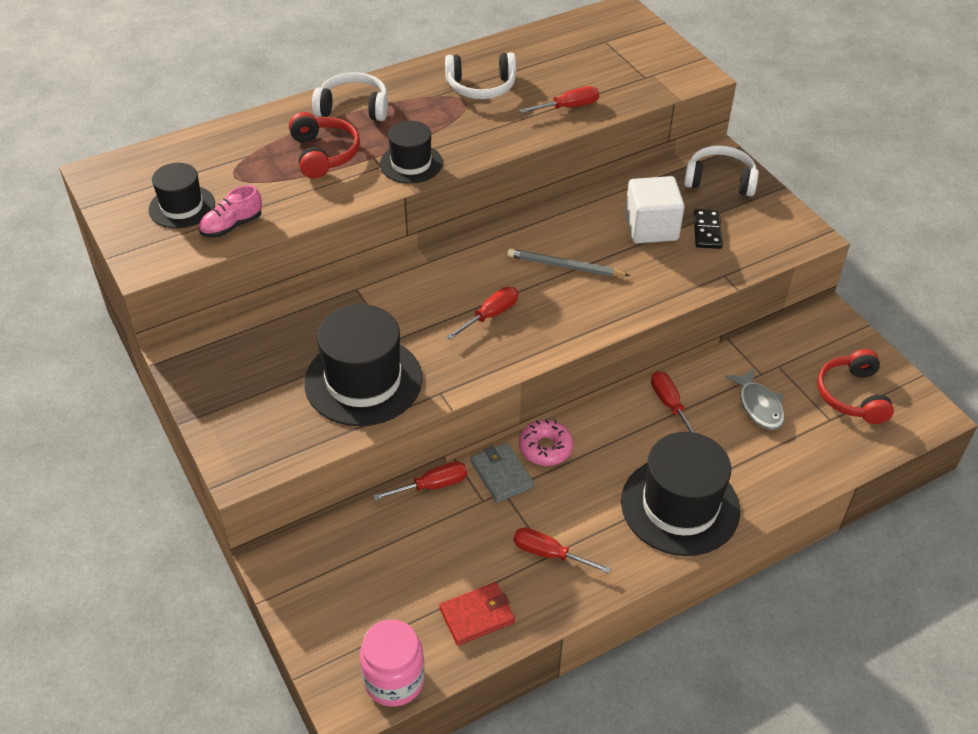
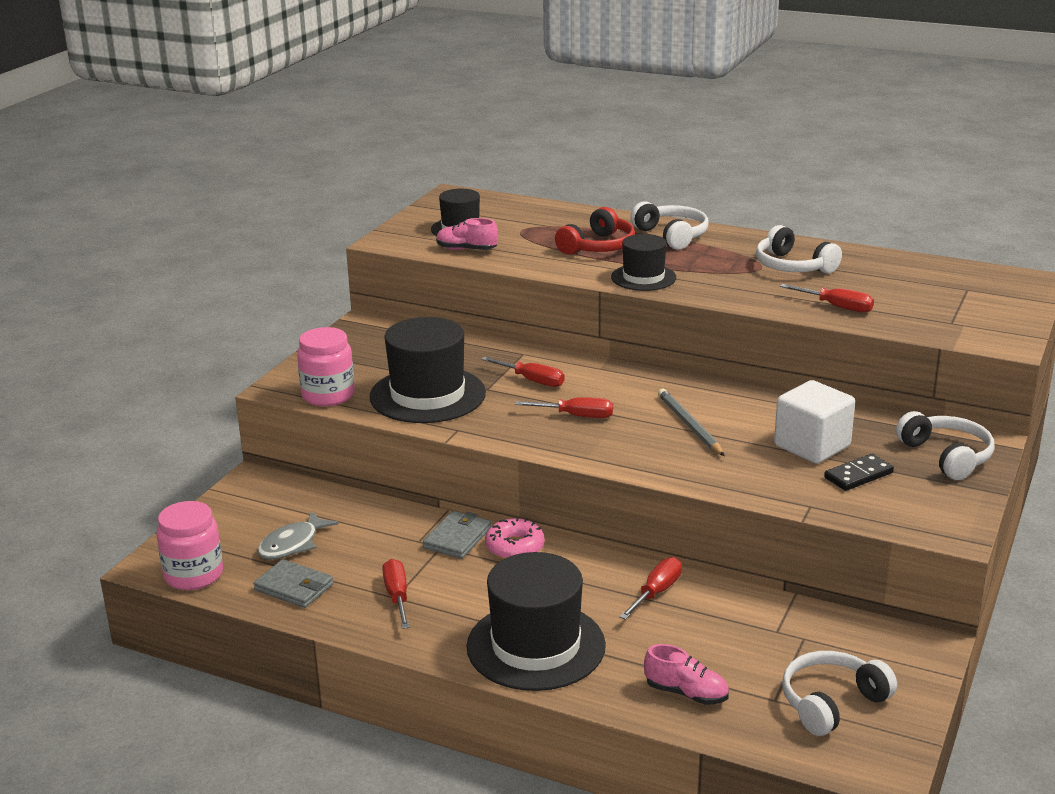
camera: 55 degrees right, 20 degrees down
(293, 444) = (328, 395): none -> pink jar
(431, 486) = (405, 511): red screwdriver -> red screwdriver (531, 380)
(477, 615) = (294, 587): red wallet -> grey wallet
(758, 406) = (729, 645): grey fish -> grey fish (292, 544)
(793, 458) = (686, 693): none -> pink shoe
(852, 395) = (831, 702): red headphones -> white headphones

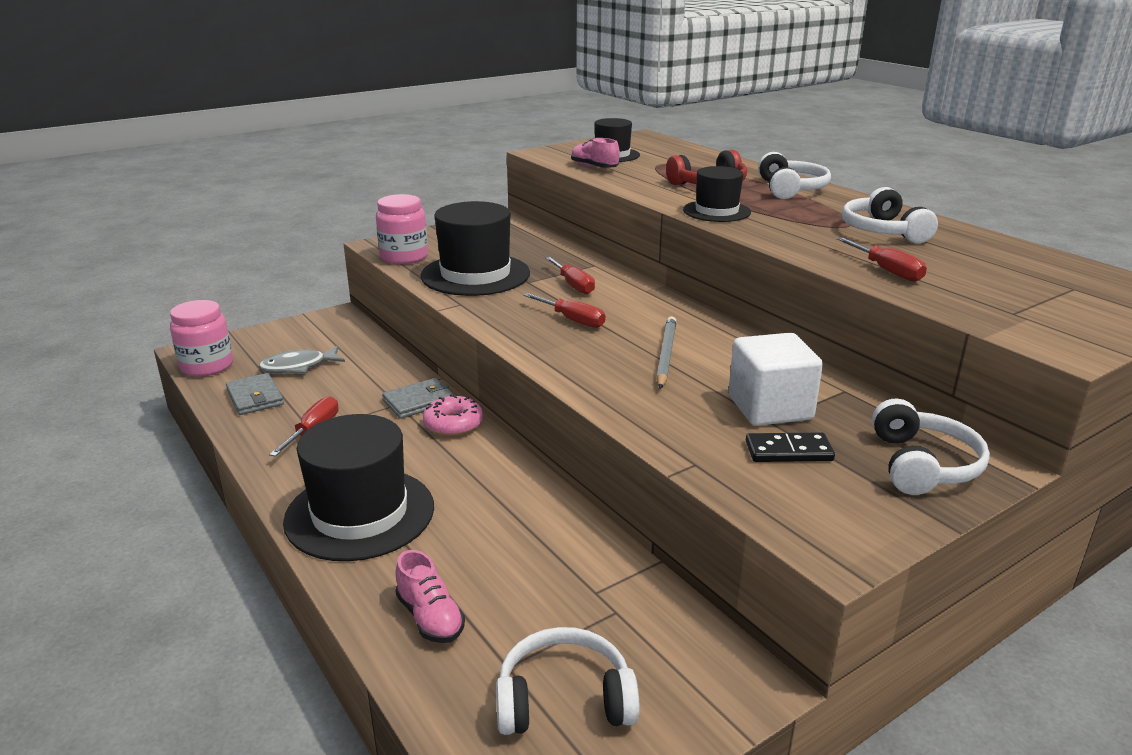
camera: 30 degrees right, 0 degrees up
(656, 592) = (523, 507): red screwdriver -> none

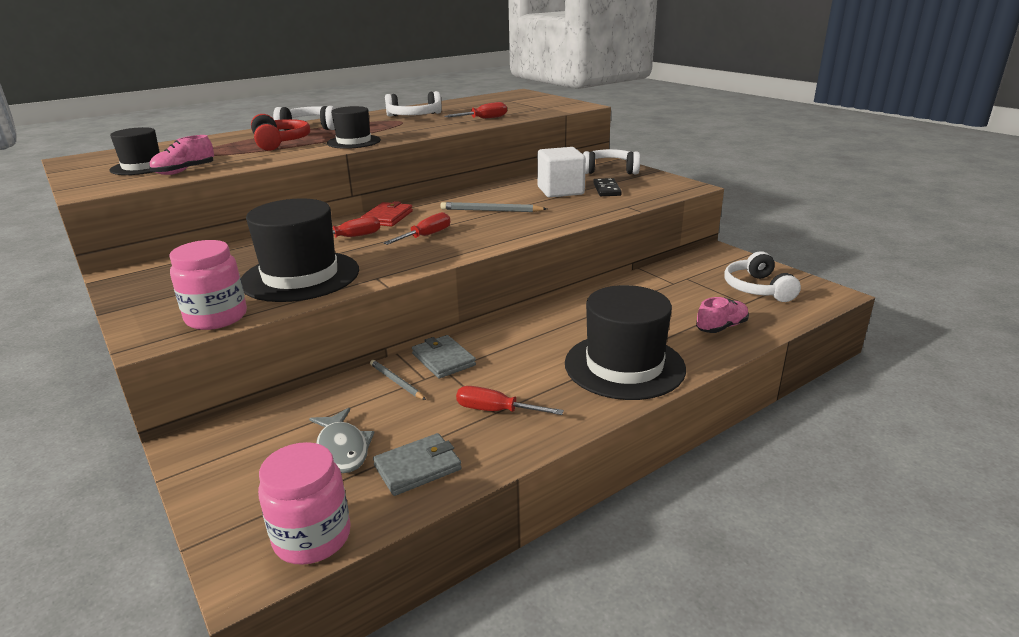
camera: 90 degrees left, 0 degrees up
(387, 381) = (396, 382): none -> grey pencil
(453, 424) = (486, 339): pink donut -> none
(639, 298) = (387, 217): none -> red wallet

